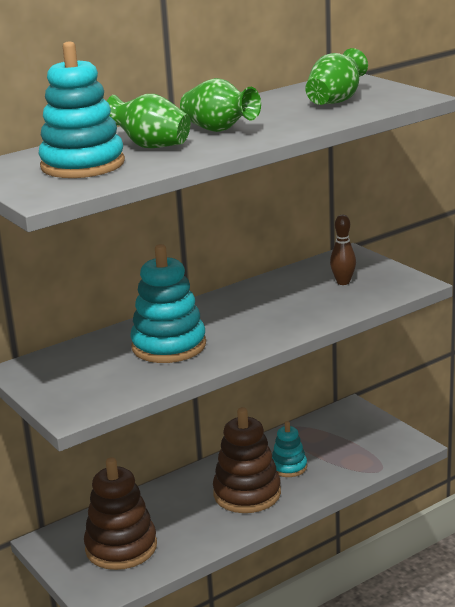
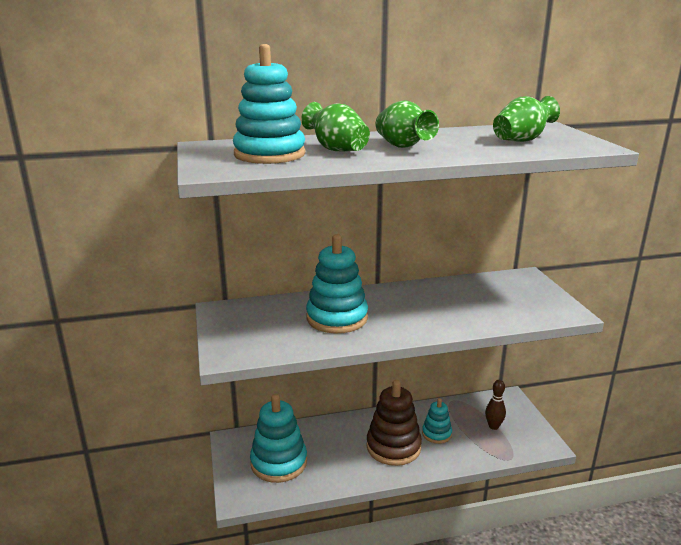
camera: 20 degrees right, 0 degrees up
(121, 547) = (279, 462): brown stacking toy -> turquoise stacking toy
(343, 282) = (508, 298): brown bowling pin -> brown bowling pin (493, 426)

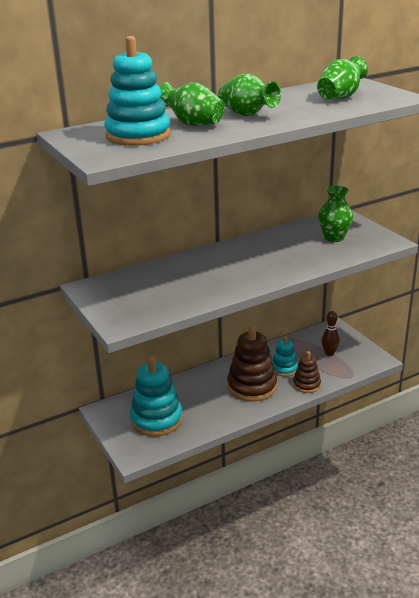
camera: 15 degrees left, 5 degrees up
(337, 318) = (199, 277): turquoise stacking toy -> none
(454, 458) = (306, 385): none -> brown stacking toy
(506, 298) = (334, 237): none -> green vase

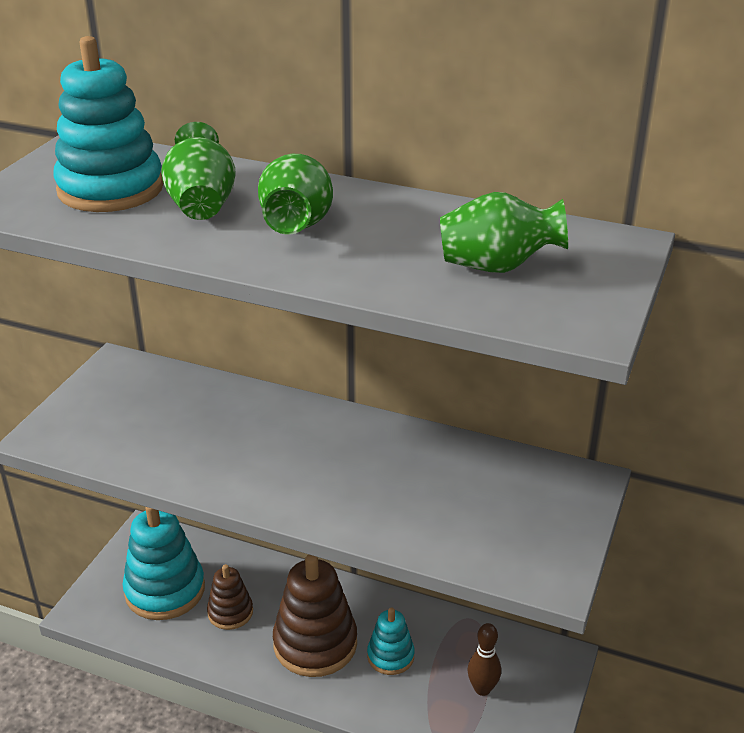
camera: 50 degrees right, 5 degrees up
(306, 385) = (375, 703): brown stacking toy -> brown stacking toy (230, 612)
(334, 237) = (492, 508): green vase -> none

